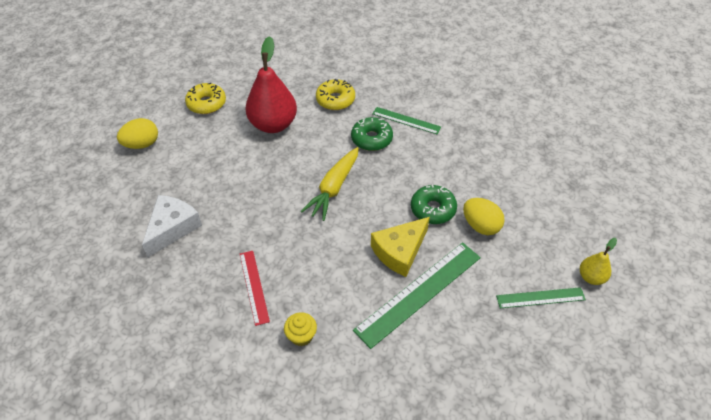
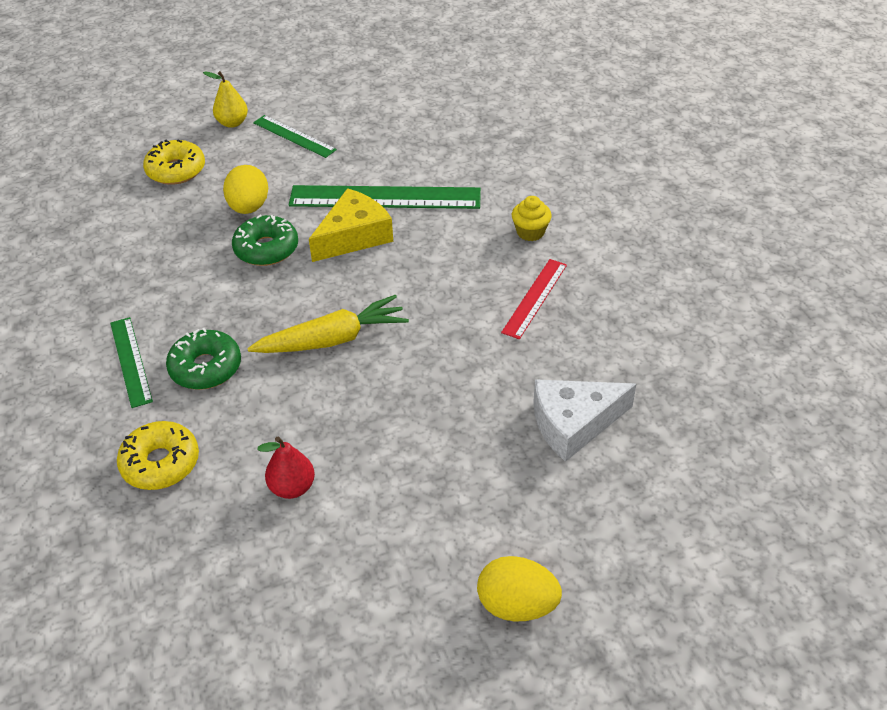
camera: 135 degrees left, 5 degrees down
(206, 103) = (342, 616): yellow donut -> yellow donut (176, 170)
(273, 124) = (292, 487): red pear -> red pear, size x0.49
(400, 251) = (354, 236): yellow cheese -> yellow cheese turned 45 degrees counterclockwise

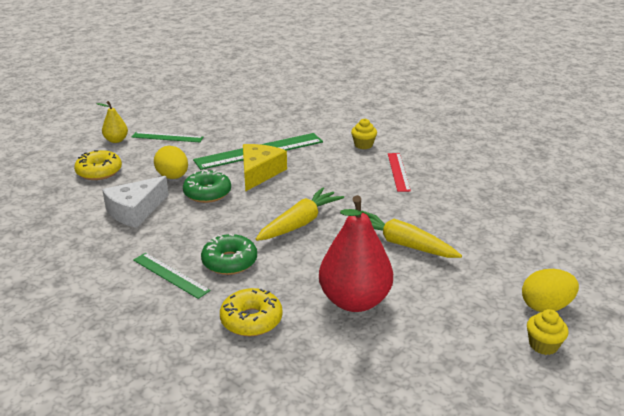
camera: 30 degrees left, 15 degrees down
(292, 487) = (354, 301): red pear -> red pear, size x2.03
(427, 424) = (402, 244): none -> yellow carrot
(454, 660) = (543, 345): none -> yellow cupcake
(574, 423) = (481, 218): white cheese -> white cheese (135, 211)

